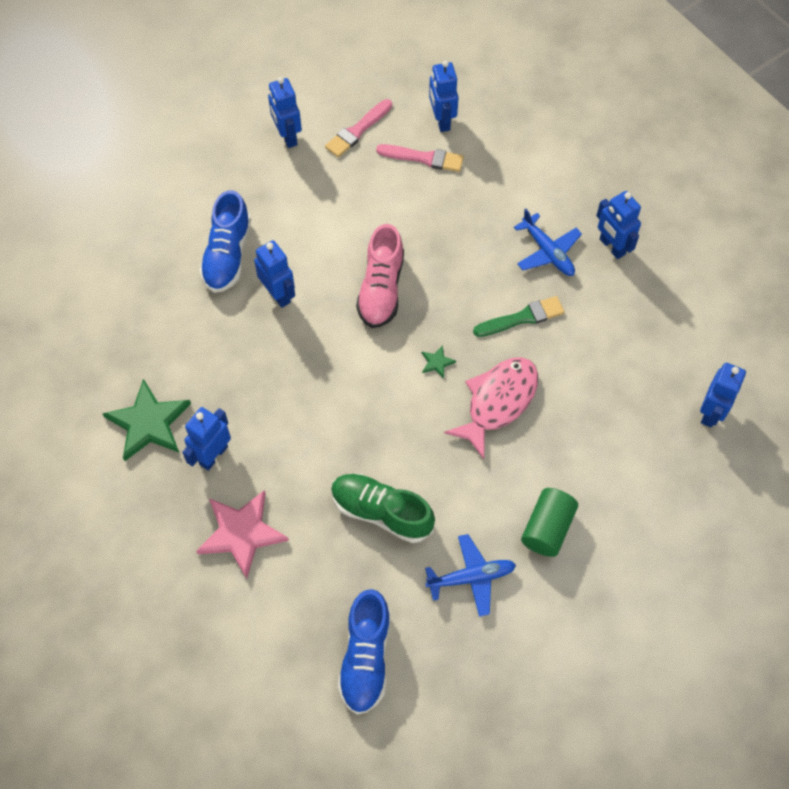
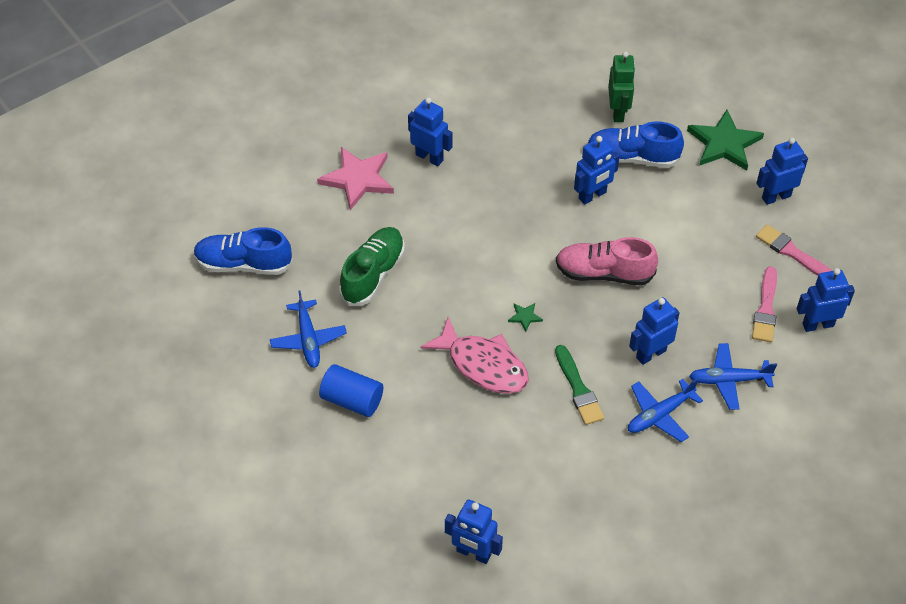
camera: 90 degrees right, 10 degrees down
(148, 423) = (460, 114): green star -> green star (724, 143)
(161, 264) = (618, 112): none -> green robot
(506, 194) = (729, 380): none -> blue plane
(547, 528) = (352, 400): green cylinder -> blue cylinder
(612, 247) = (672, 475): blue robot -> blue robot (650, 354)

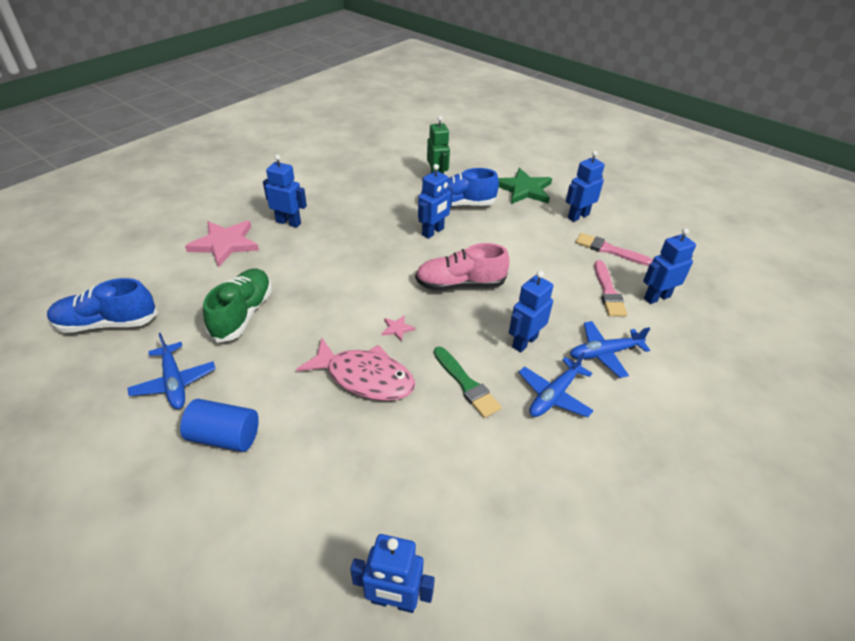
camera: 15 degrees left, 10 degrees down
(525, 317) = (397, 328): green star -> pink star

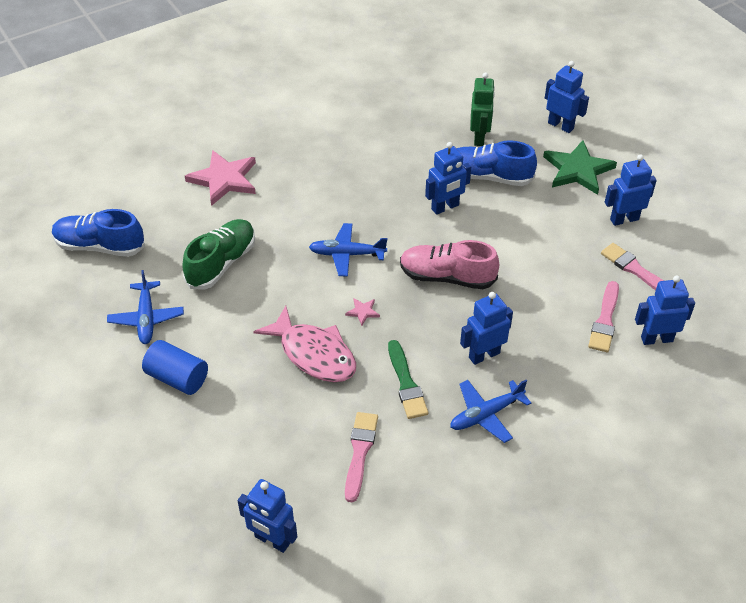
camera: 20 degrees right, 5 degrees up
(288, 222) = (295, 165): blue robot -> blue robot (560, 125)
(450, 465) = (360, 452): none -> pink brush
(604, 353) = (561, 386): blue plane -> blue plane (347, 254)

